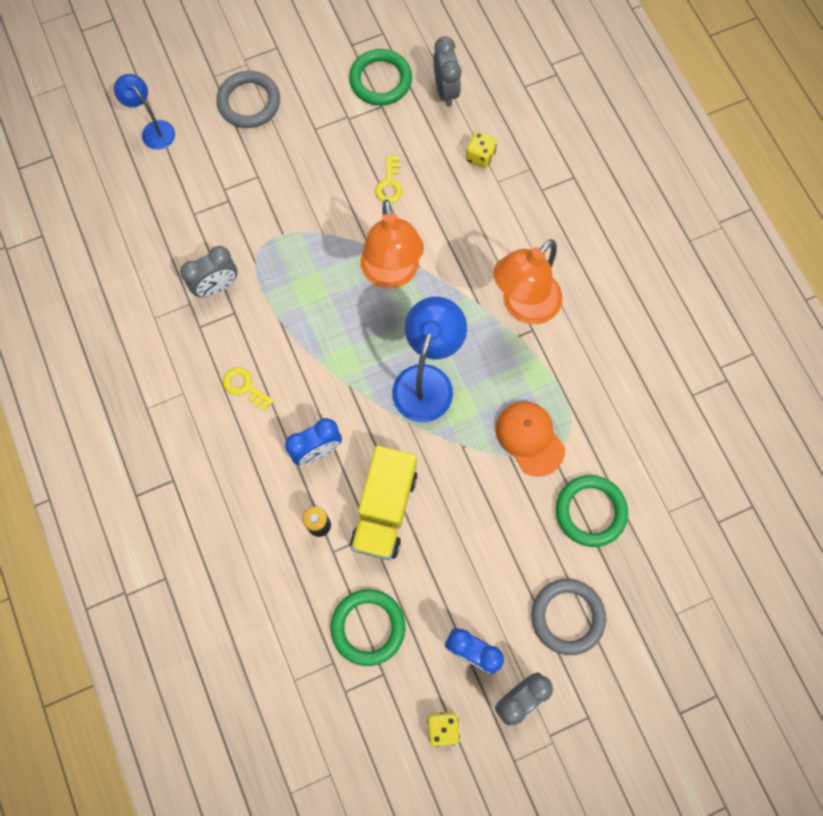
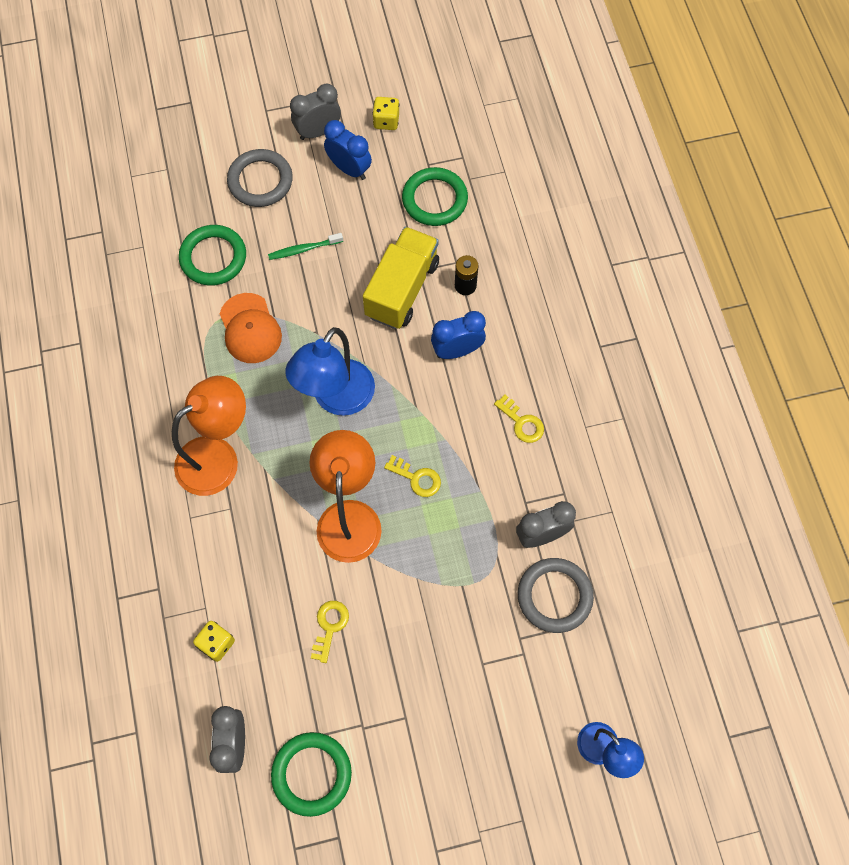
camera: 170 degrees left, 5 degrees down
(249, 102) = (481, 771): grey ring -> grey ring (554, 596)
(336, 318) = (417, 478): none -> yellow key
(498, 538) = (304, 249): none -> green toothbrush

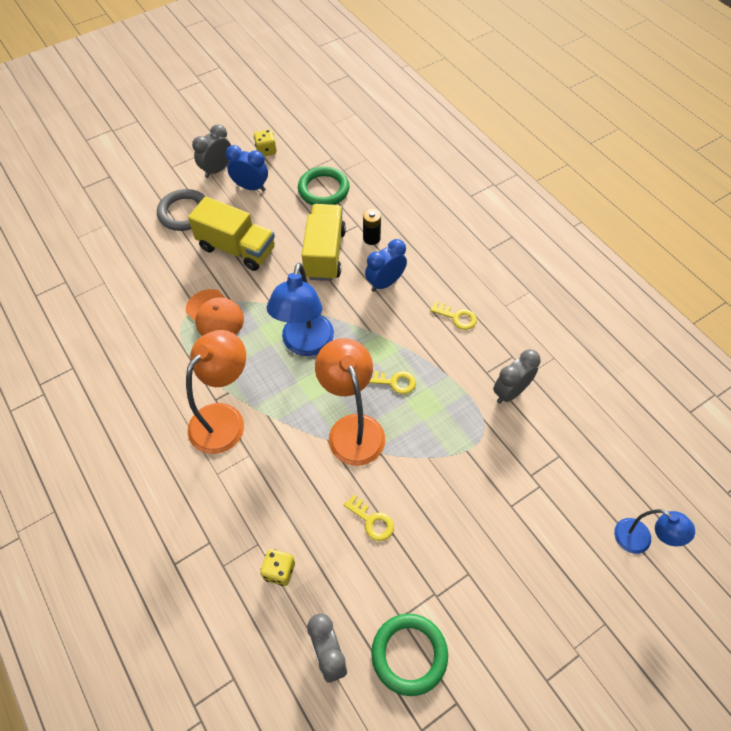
camera: 20 degrees left, 10 degrees down
(213, 258) = (166, 274): green ring -> none
(304, 249) = (237, 248): green toothbrush -> yellow truck
(330, 626) = (372, 521): yellow key -> yellow key turned 135 degrees clockwise
(554, 596) = (542, 433): grey ring -> none

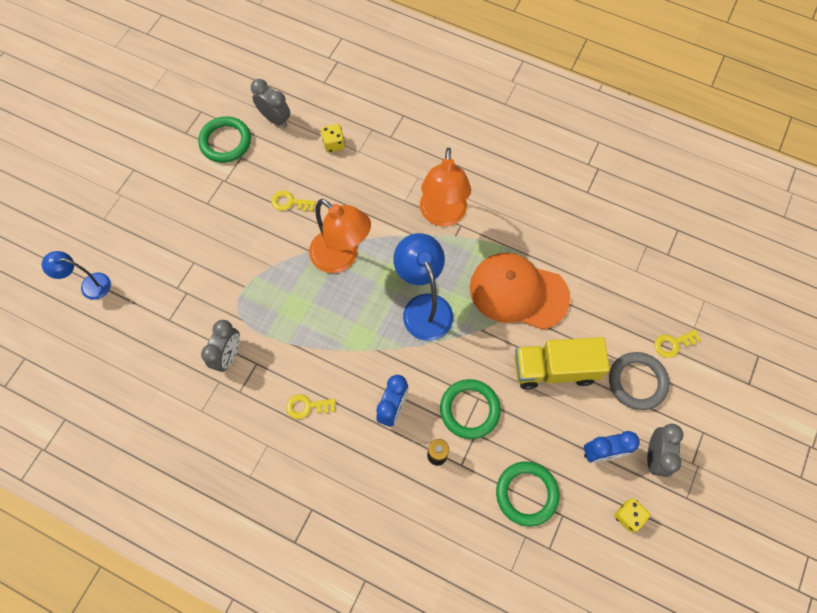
camera: 150 degrees right, 10 degrees up
(215, 315) = (518, 292): orange cap -> orange cap, size x1.57
(325, 254) = (469, 409): yellow truck -> green ring
(394, 382) = (330, 313): yellow key -> yellow key (673, 344)

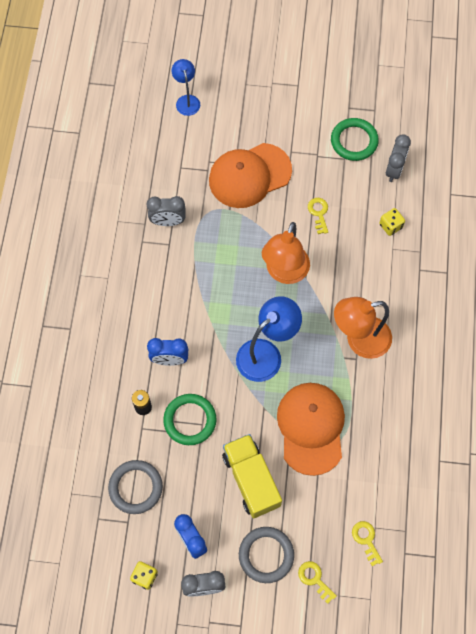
camera: 70 degrees right, 0 degrees up
(214, 253) = (249, 175): none -> orange cap
(307, 406) = (148, 295): yellow key -> yellow key (366, 540)
(526, 494) = (135, 487): green ring -> grey ring

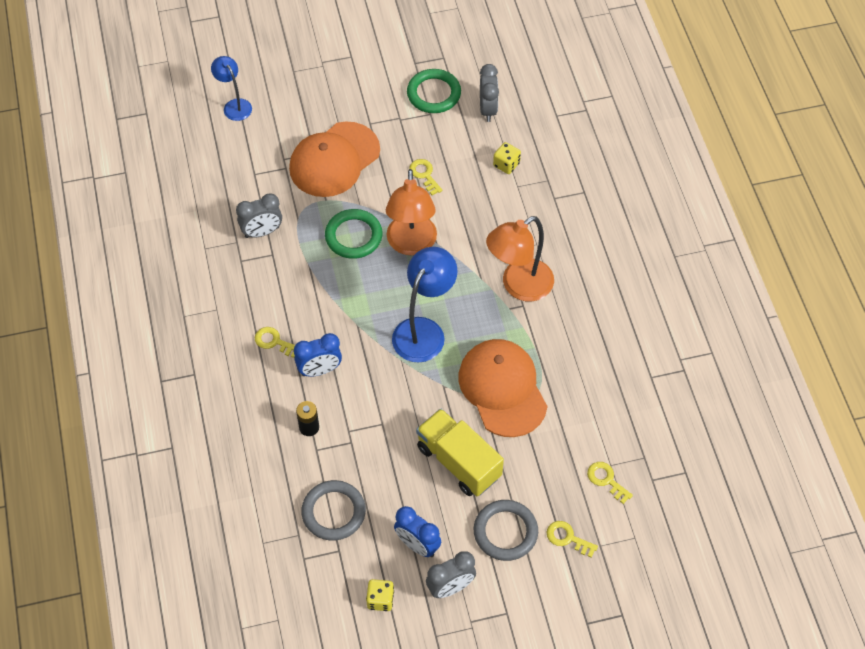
camera: 20 degrees left, 10 degrees down
(142, 322) = (274, 342): none -> yellow key
(190, 420) = (367, 424): green ring -> green ring (353, 236)

